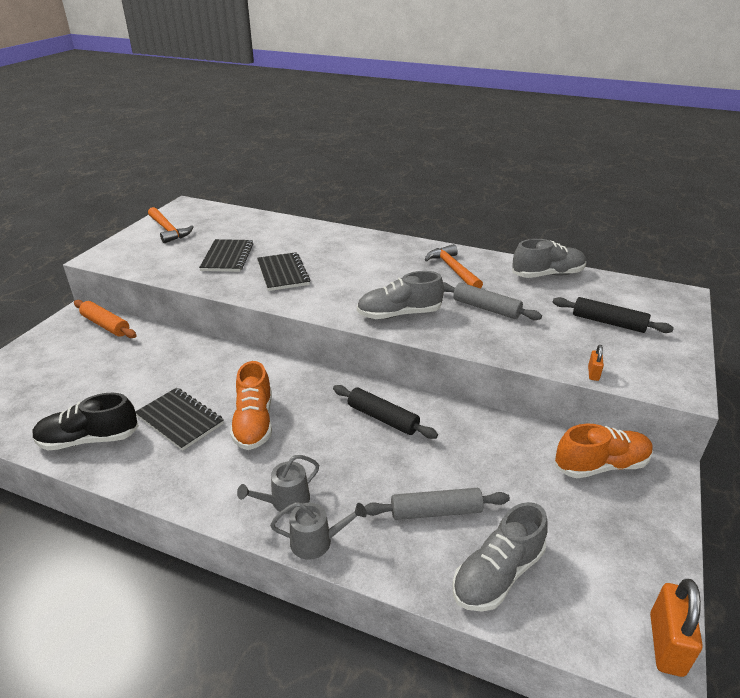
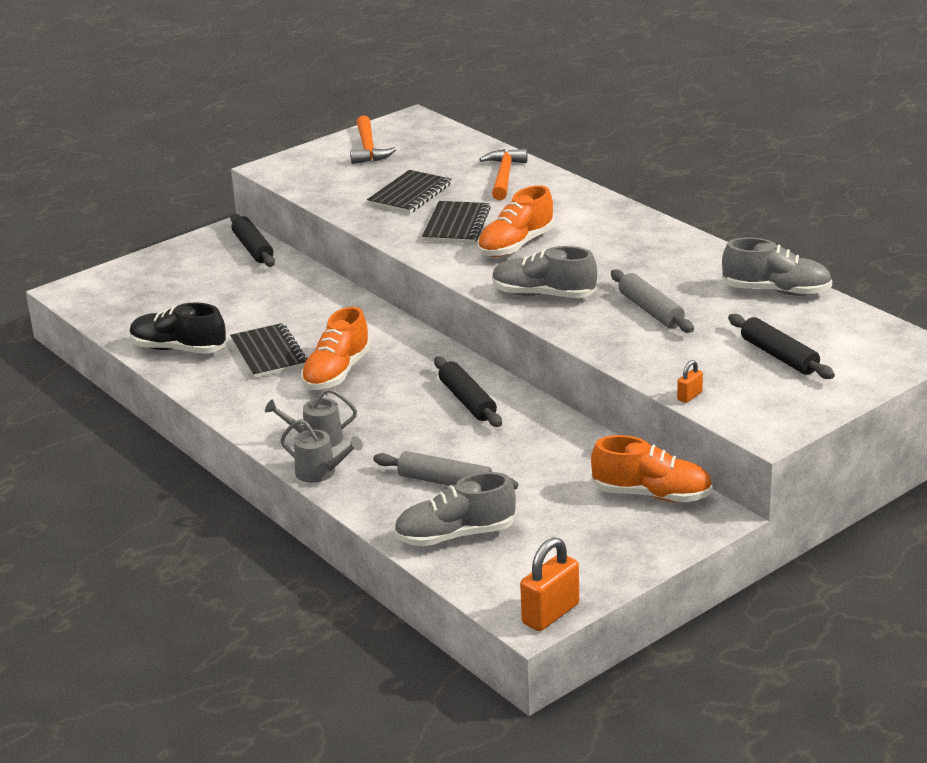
camera: 30 degrees right, 5 degrees down
(106, 325) = (253, 248): orange rolling pin -> black rolling pin
(341, 279) = (516, 245): none -> orange shoe
(453, 269) = (662, 261): orange hammer -> orange hammer (504, 176)

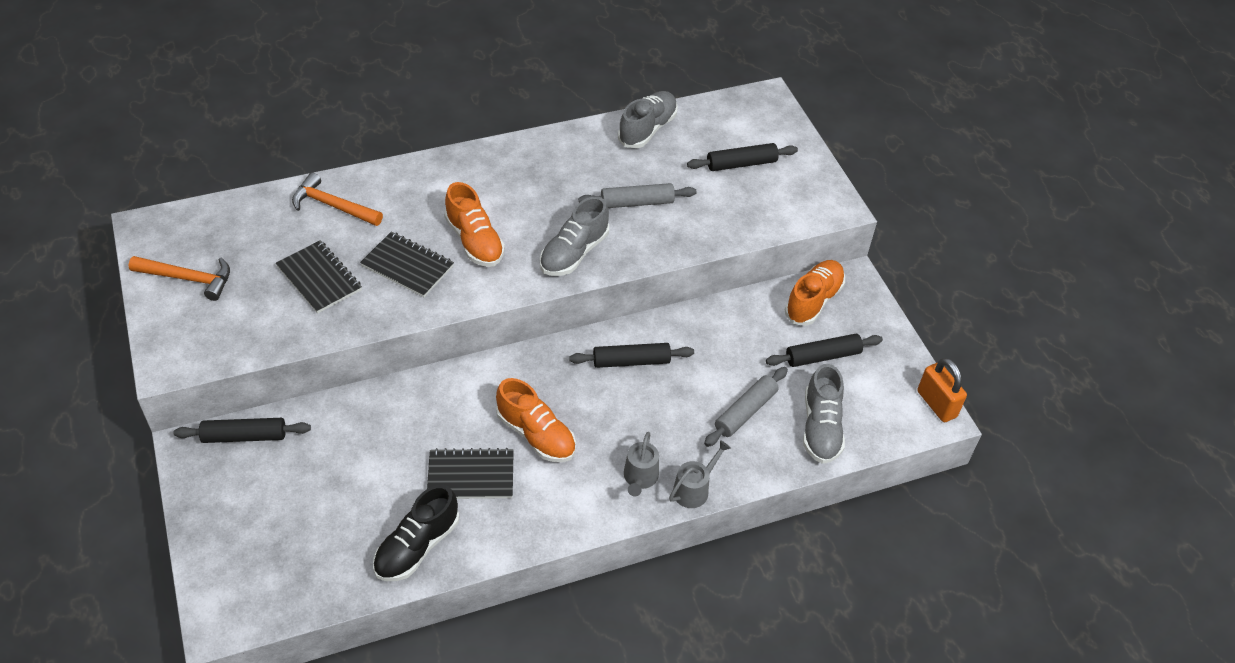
camera: 75 degrees left, 20 degrees up
(566, 517) = (822, 356): none -> black rolling pin
(689, 396) = (774, 228): orange padlock -> none

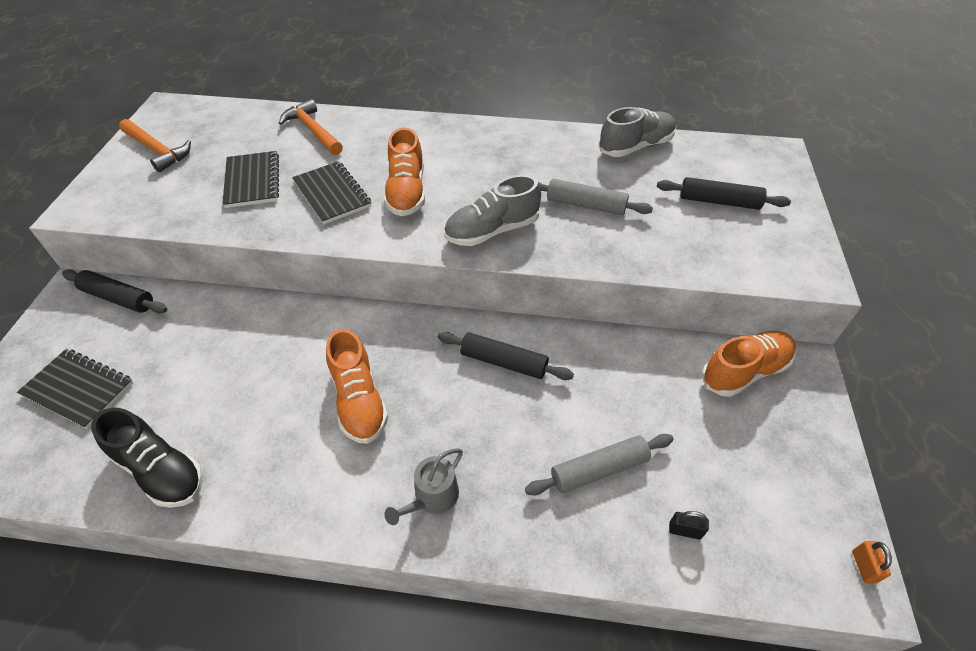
camera: 30 degrees right, 0 degrees up
(417, 546) = (161, 470): black shoe -> black shoe turned 120 degrees counterclockwise
(471, 475) = (267, 417): black notebook -> black notebook (78, 389)
(694, 489) = (484, 541): grey watering can -> none
(821, 428) = (684, 530): grey shoe -> black padlock
(822, 356) = (727, 440): black rolling pin -> none
(936, 404) = (863, 566): orange padlock -> orange padlock, size x0.50

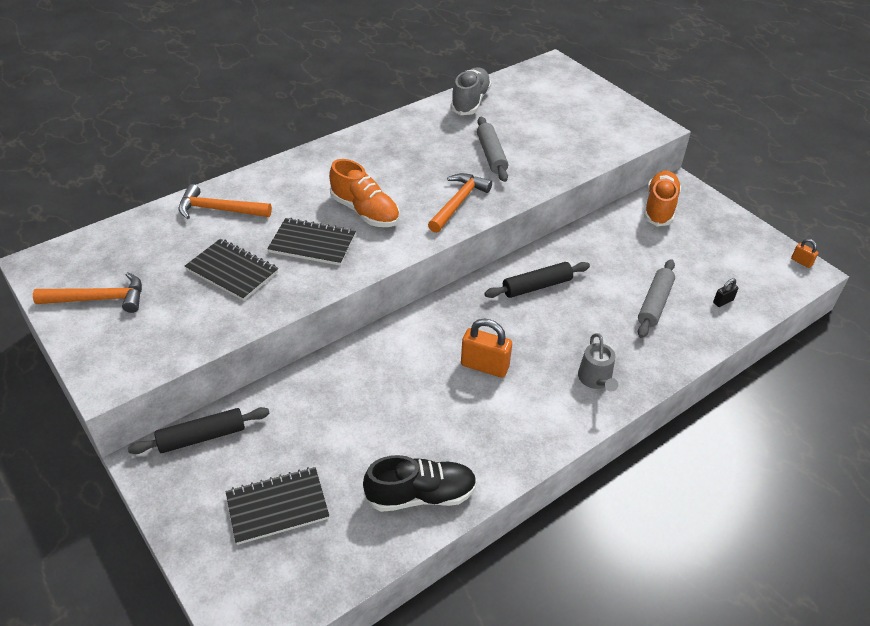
camera: 45 degrees left, 5 degrees down
(359, 400) = (484, 366): orange shoe -> orange padlock
(492, 231) = (458, 203): grey shoe -> orange hammer
(586, 205) = (491, 155): grey rolling pin -> grey rolling pin turned 75 degrees counterclockwise
(719, 201) = (560, 112): black rolling pin -> none

